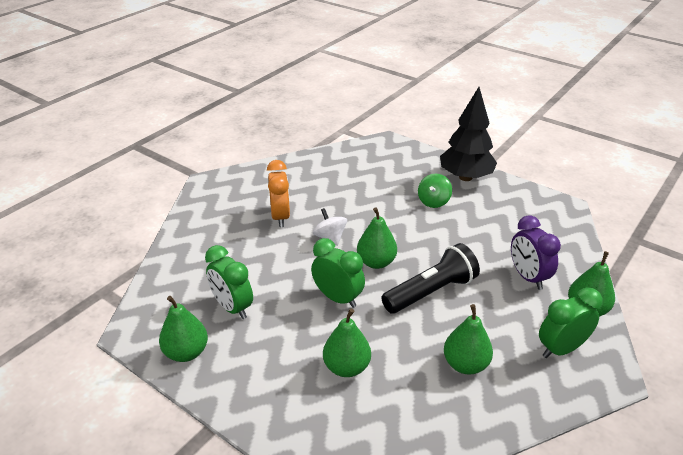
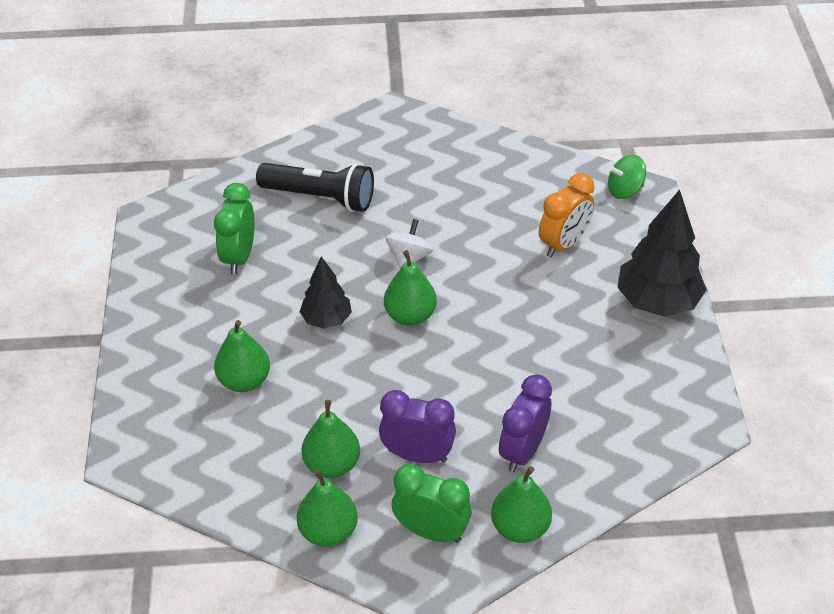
camera: 50 degrees right, 10 degrees up
(186, 352) = (159, 266): green pear -> green pear (328, 531)
(280, 217) = (400, 201): orange clock -> orange clock (564, 244)
(338, 298) = (326, 319): green clock -> black tree
(431, 292) = (410, 384): black flashlight -> black flashlight (320, 198)
(433, 201) = (571, 301): green spinning top -> green spinning top (624, 190)
(493, 321) = (417, 455): none -> purple clock

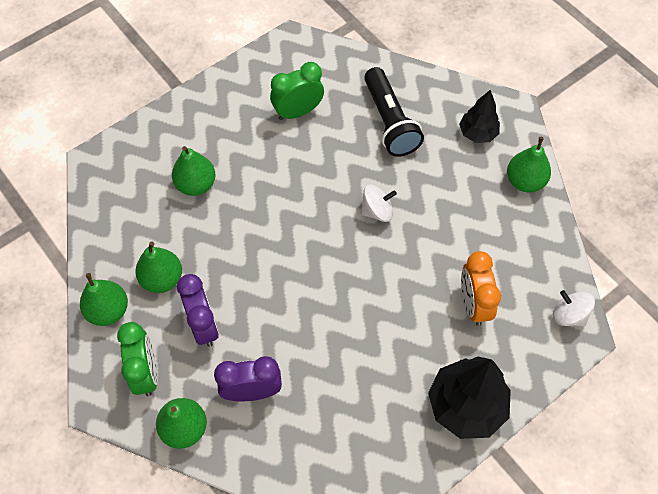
camera: 55 degrees right, 15 degrees up
(326, 319) = (282, 197): black tree -> black tree (477, 133)
(410, 315) = (323, 245): green pear -> green pear (525, 181)
(564, 244) = (473, 304): orange clock -> orange clock turned 75 degrees clockwise
(624, 190) = (569, 315): green spinning top -> white spinning top

